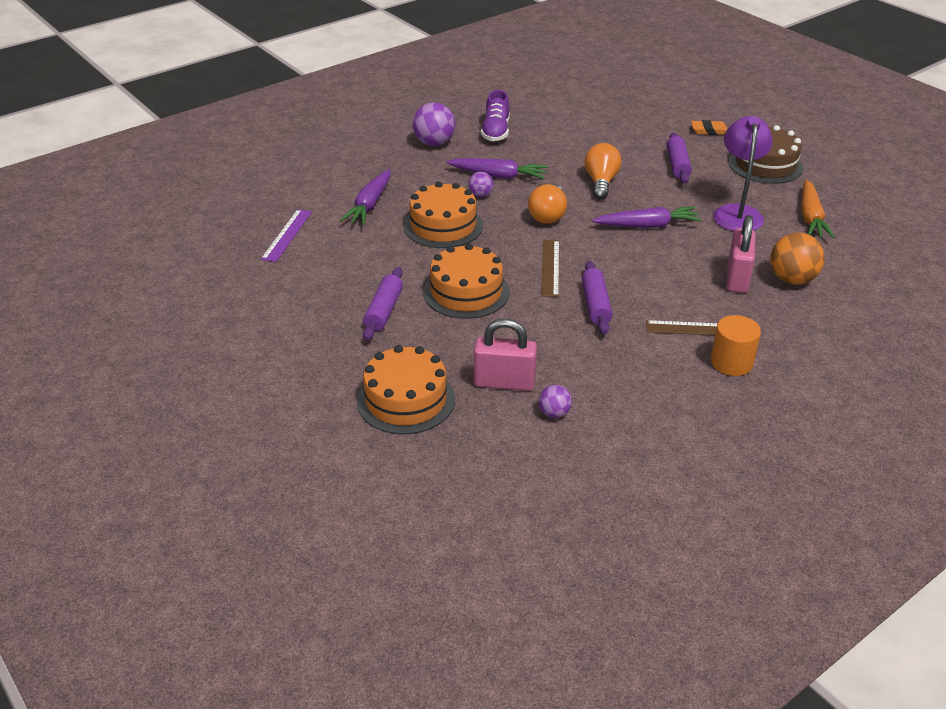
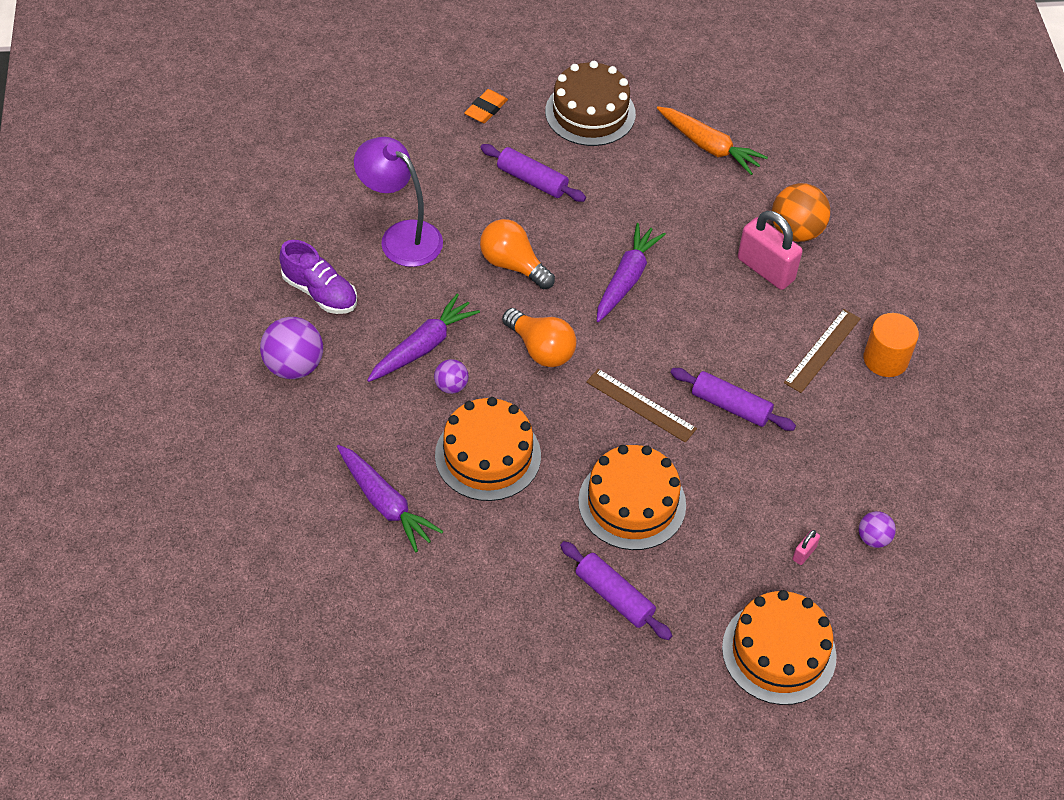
camera: 60 degrees left, 15 degrees up
(287, 235) = (386, 621): purple ruler -> none
(504, 383) = (804, 553): pink padlock -> pink padlock, size x0.43
(737, 212) = (658, 194): purple lamp -> purple lamp (401, 236)

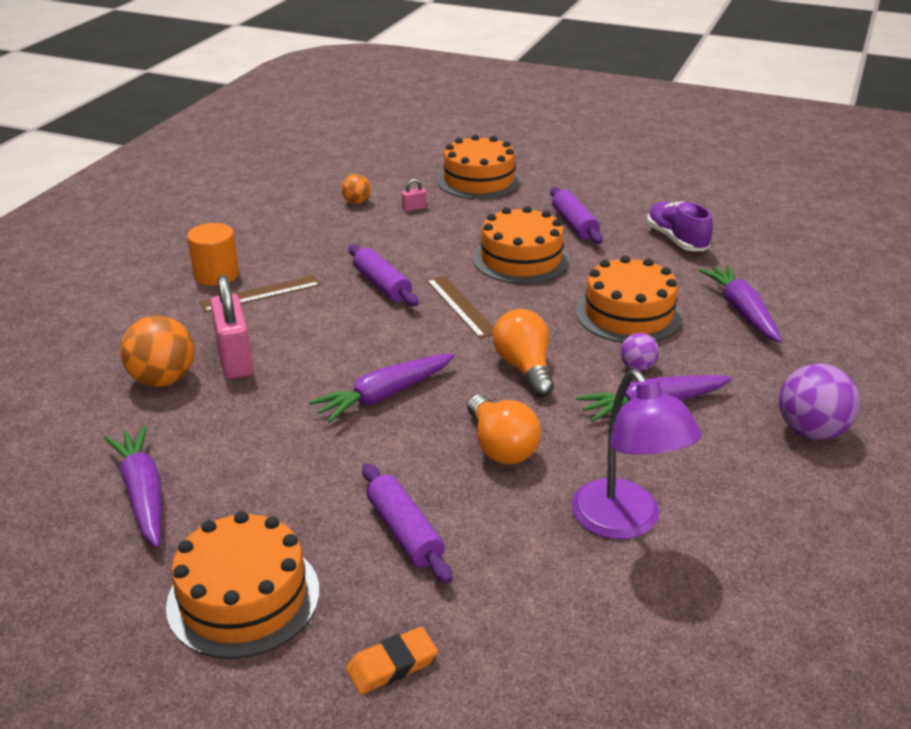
camera: 150 degrees left, 20 degrees down
(320, 292) = (760, 493): purple shoe -> purple shoe (676, 240)
(590, 113) = (243, 597): brown cake -> orange cake
(709, 146) = (143, 493): orange carrot -> purple carrot
(873, 538) = (357, 202): purple ball -> orange ball

